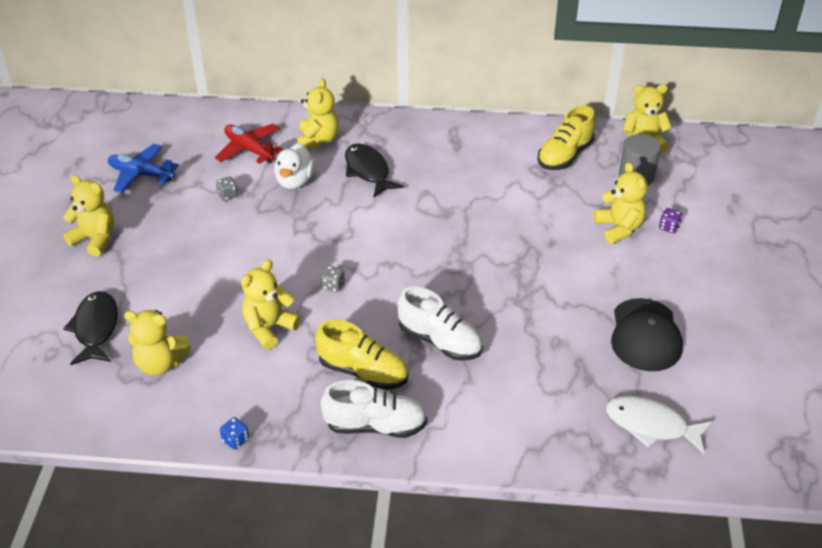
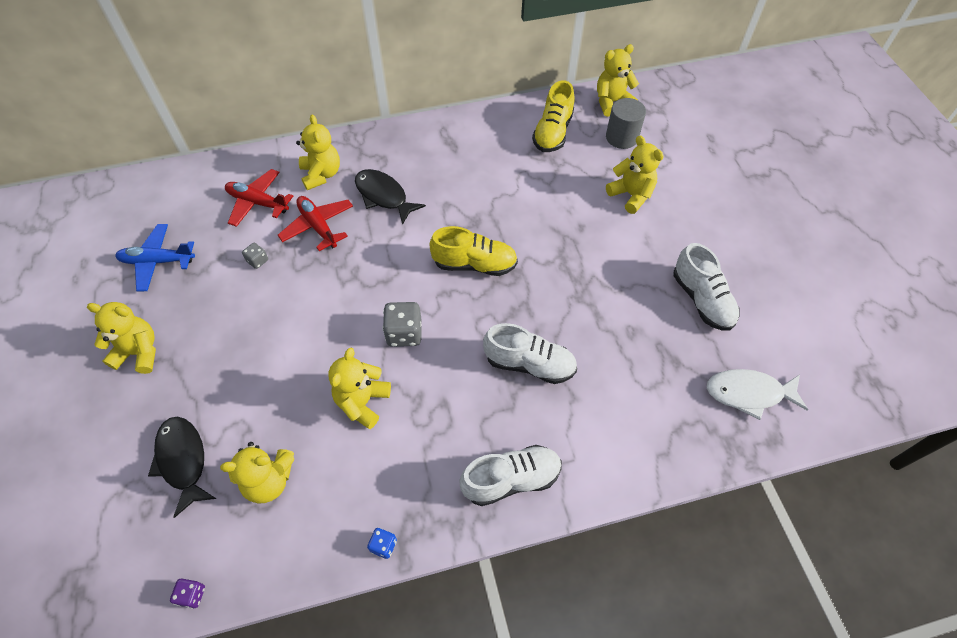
camera: 20 degrees left, 15 degrees up
(295, 181) = (318, 226): white duck -> red plane
(333, 285) = (404, 333): grey dice -> grey dice, size x1.85
(363, 372) = (474, 422): yellow shoe -> yellow shoe (474, 264)
(645, 335) = (702, 300): black cap -> white shoe
(669, 227) = (671, 182): purple dice -> purple dice (192, 595)

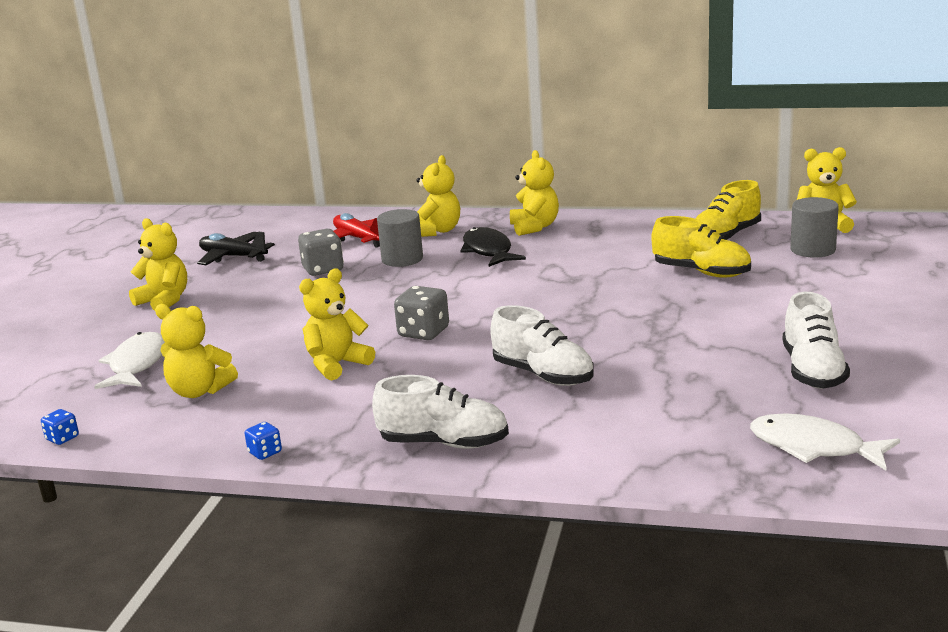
camera: 30 degrees right, 35 degrees down
(158, 261) = (233, 257): blue plane -> black plane
(183, 461) = (136, 364): black fish -> white fish
(192, 595) = (62, 438): purple dice -> blue dice
(257, 261) = (323, 269): grey dice -> grey dice, size x1.85
(318, 226) = (402, 259): red plane -> grey cylinder
(474, 264) = (545, 304): yellow shoe -> yellow shoe (701, 272)
(631, 195) = (786, 288): yellow teddy bear -> yellow teddy bear (534, 227)

